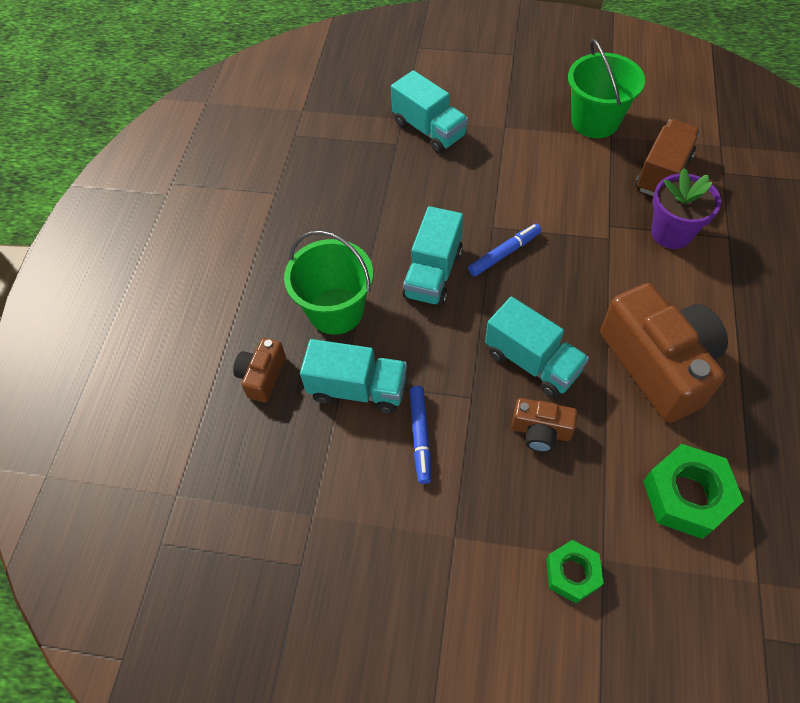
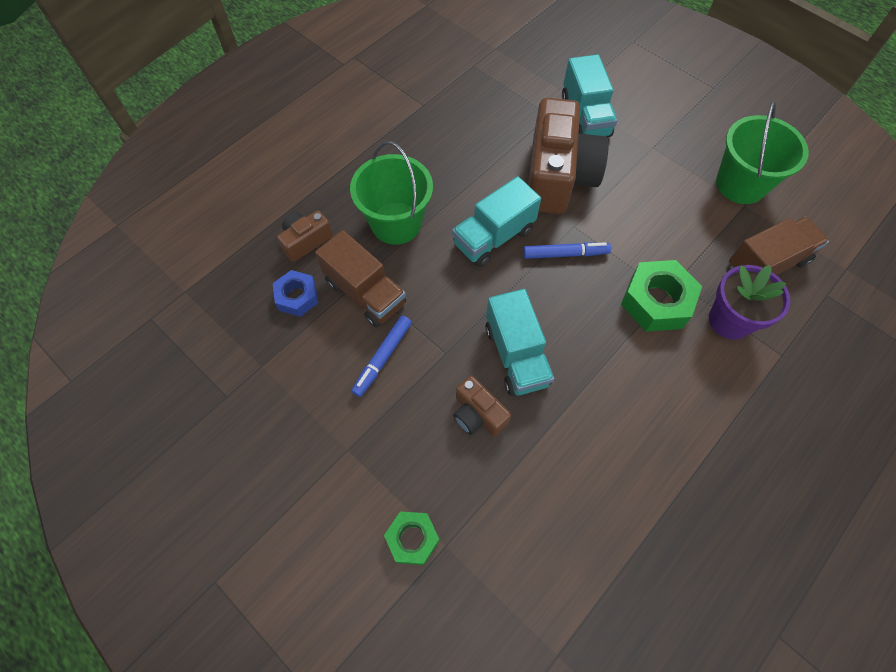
camera: 30 degrees right, 5 degrees up
(296, 431) = (297, 297): none -> blue nut
(358, 389) = (365, 293): turquoise truck -> brown truck
(658, 365) = (621, 424): brown camera -> brown camera (557, 176)
(687, 496) = (555, 545): green nut -> green nut (656, 302)

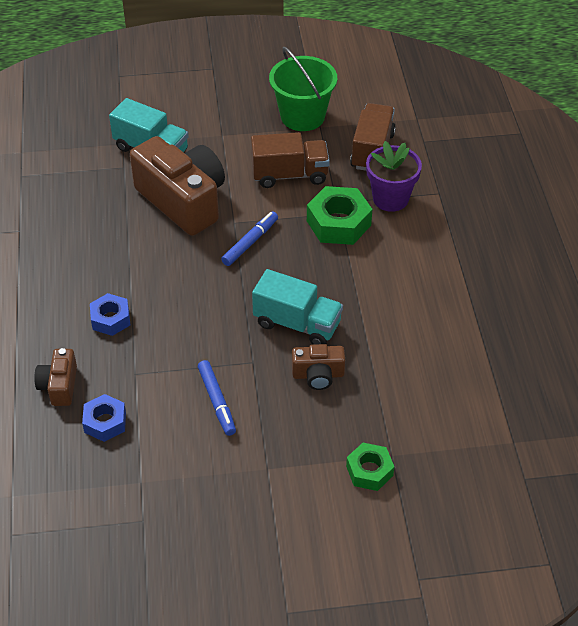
camera: 50 degrees left, 15 degrees down
(365, 293) = (150, 377): brown truck -> brown truck (290, 175)
(396, 223) = (111, 319): green bucket -> blue nut
(493, 237) = (191, 271): turquoise truck -> none

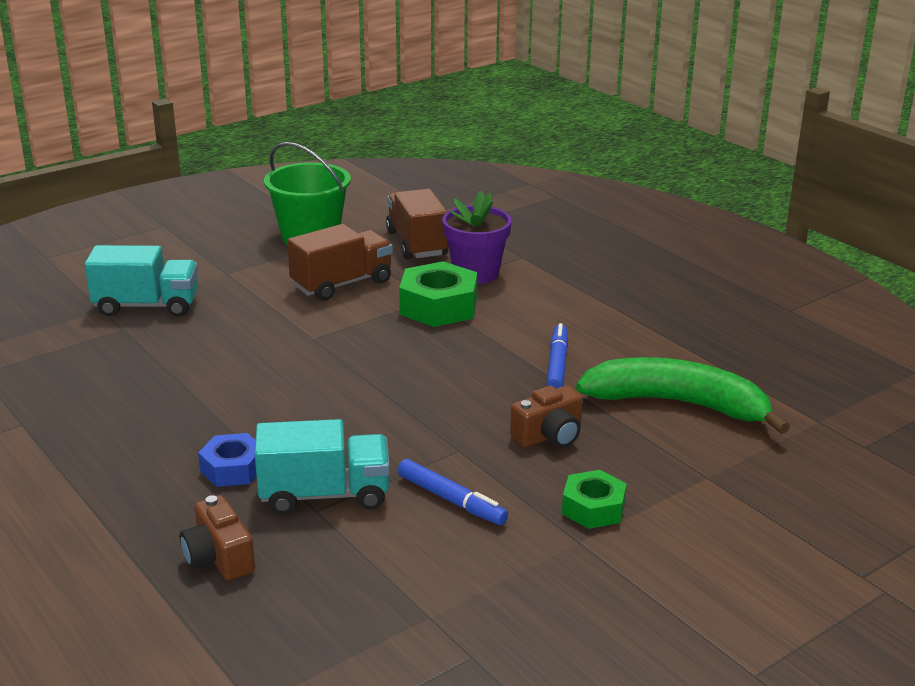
camera: 30 degrees left, 20 degrees down
(105, 422) = (320, 572): blue nut -> none
(183, 201) = (230, 337): brown camera -> none
(250, 242) = (350, 349): blue marker -> blue marker (557, 364)
(297, 324) = (478, 400): turquoise truck -> turquoise truck (325, 495)
(369, 471) = (699, 499): green nut -> green nut (593, 508)
(428, 384) = (678, 404): none -> green banana

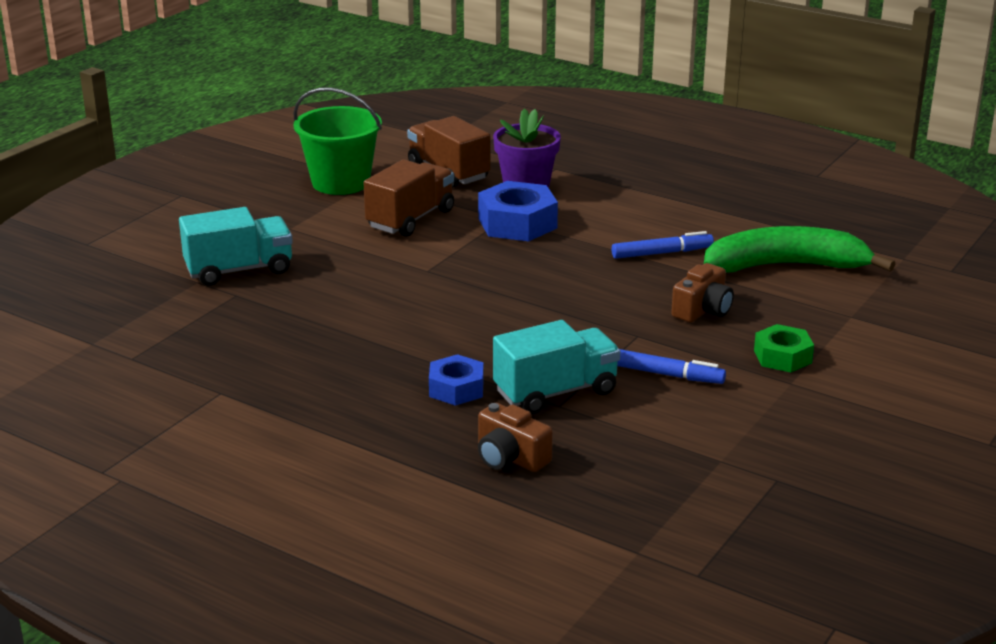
camera: 20 degrees left, 0 degrees up
(438, 306) = (517, 223): green nut -> blue nut
(557, 364) = (662, 253): blue marker -> blue marker turned 90 degrees clockwise

